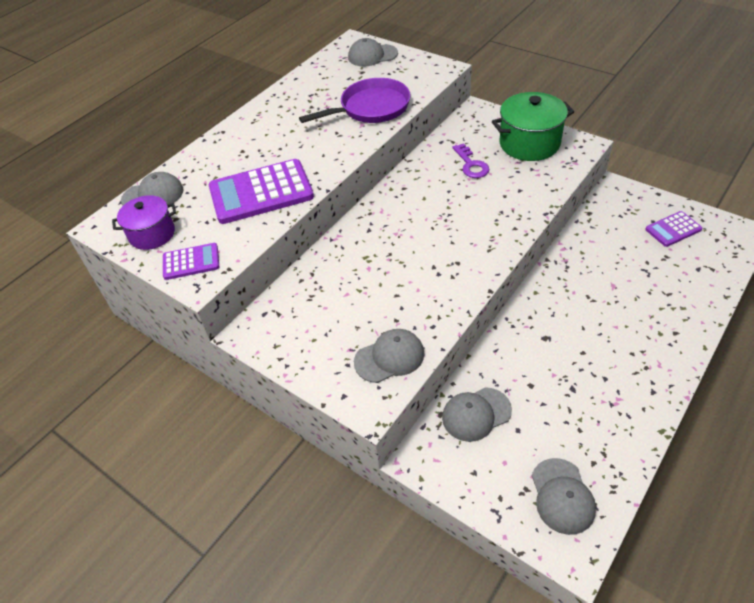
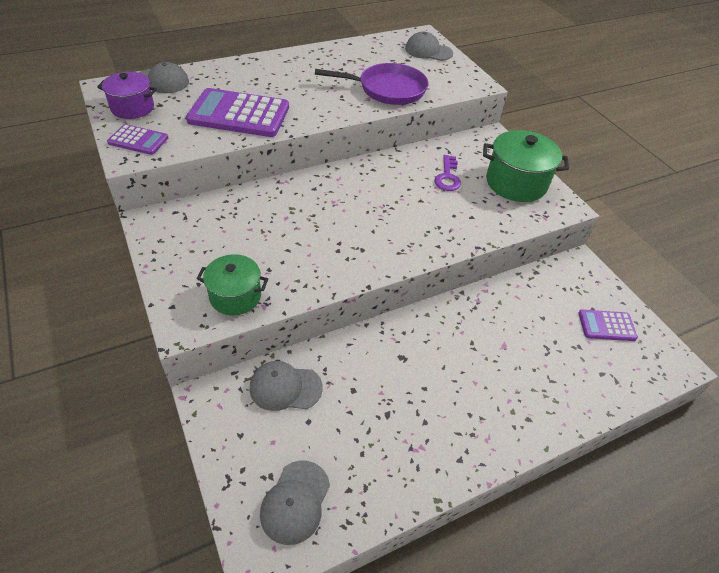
camera: 20 degrees right, 0 degrees up
(389, 357) = (235, 296): grey cap -> green pot

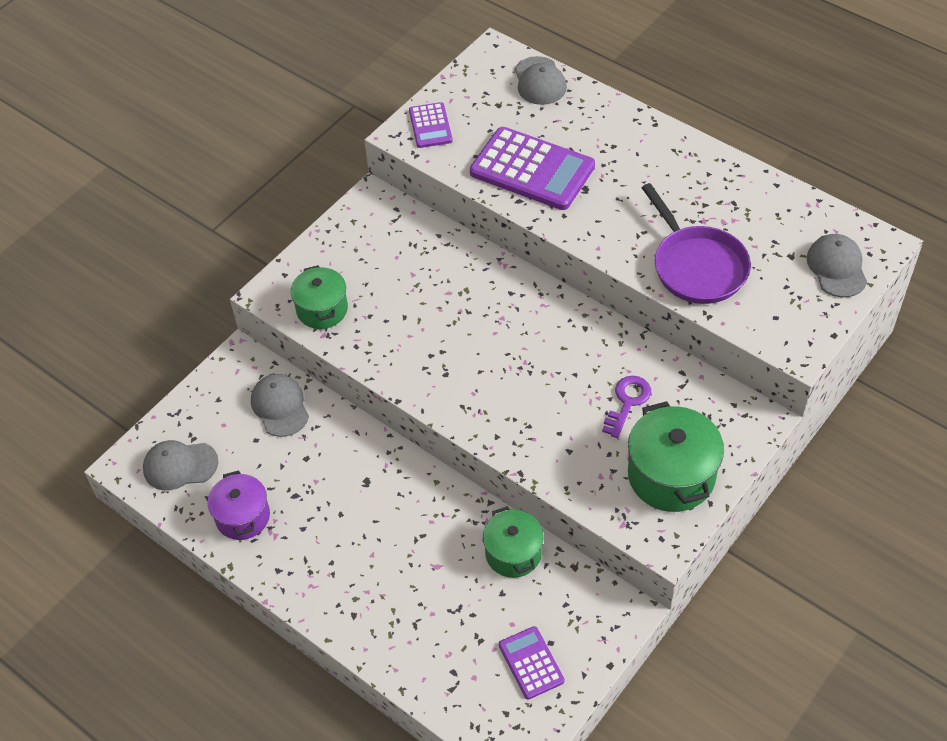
camera: 70 degrees right, 5 degrees up
(132, 108) = (476, 91): purple pot -> purple pot (243, 517)
(239, 114) = (532, 169): purple calculator -> purple calculator turned 135 degrees clockwise
(447, 177) = (627, 402): purple key -> purple key turned 135 degrees clockwise
(512, 298) = (513, 553): none -> green pot

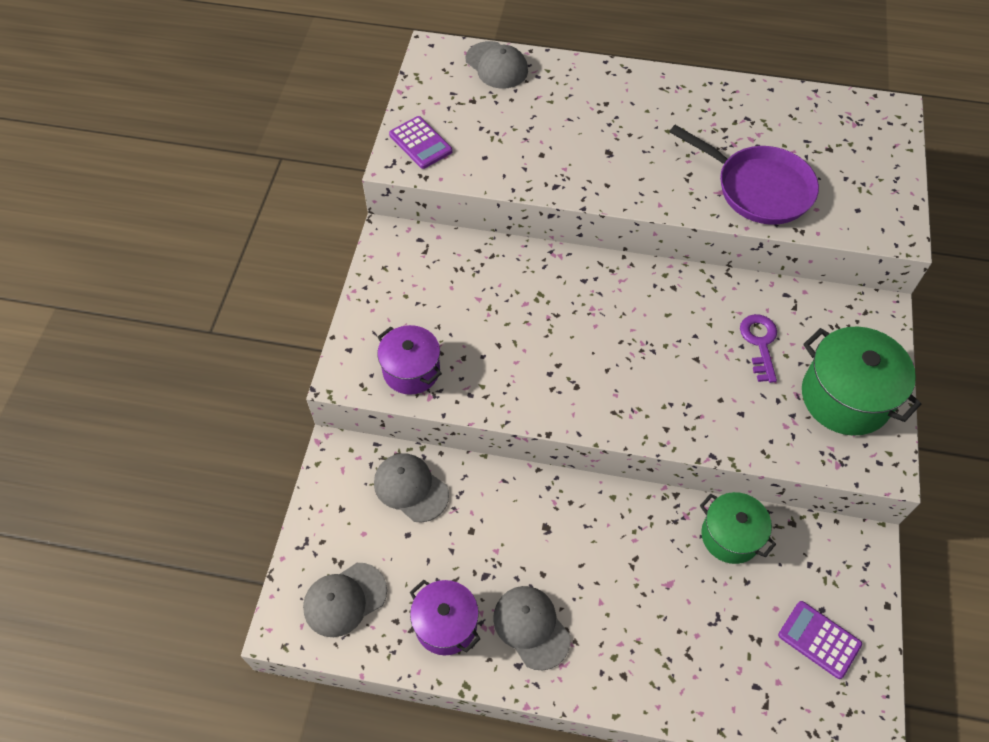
camera: 30 degrees left, 5 degrees up
(322, 309) = (411, 370): green pot -> purple pot
(532, 169) = (547, 151): purple calculator -> none
(837, 267) = (874, 145): grey cap -> grey cap (531, 627)

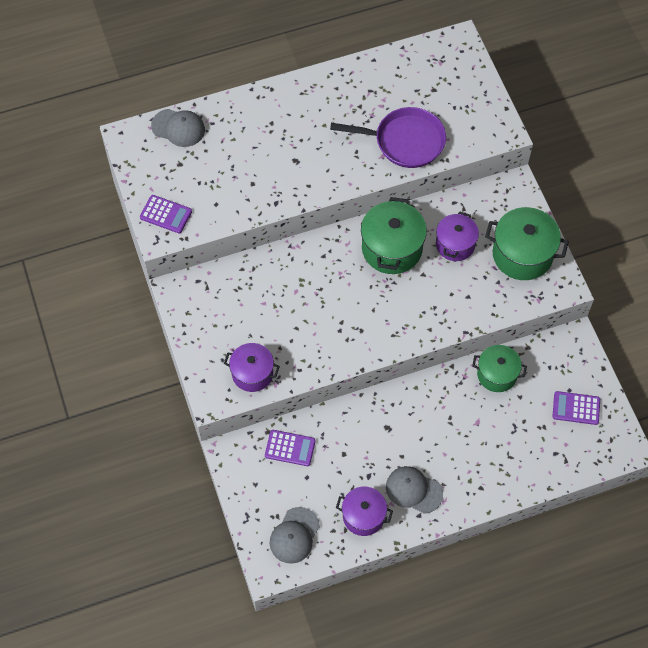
camera: 30 degrees left, 5 degrees up
(411, 488) = (290, 448): grey cap -> purple calculator
(674, 310) = (392, 248): none -> green pot
(759, 343) = (455, 244): purple key -> purple pot

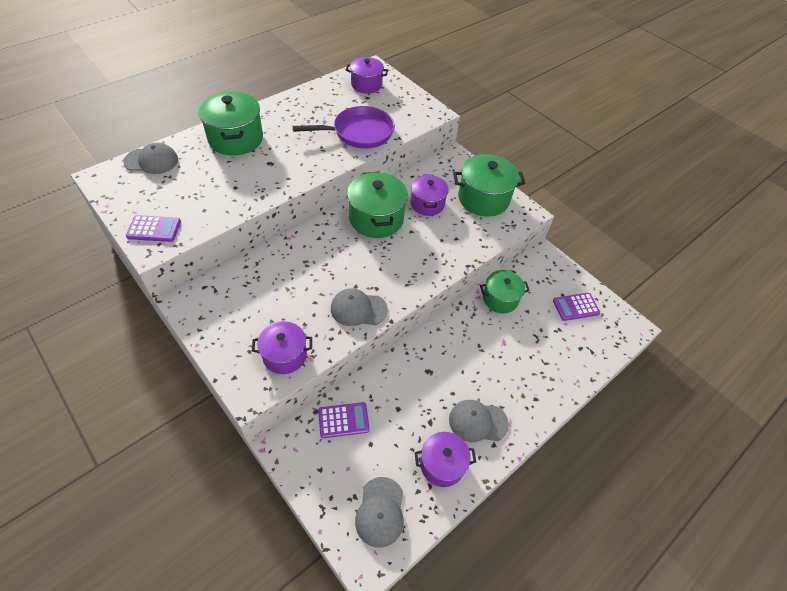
camera: 25 degrees left, 10 degrees down
(269, 118) = (236, 139): none -> green pot
(335, 347) = (358, 309): none -> grey cap
(440, 69) = (366, 85): none -> purple pot

